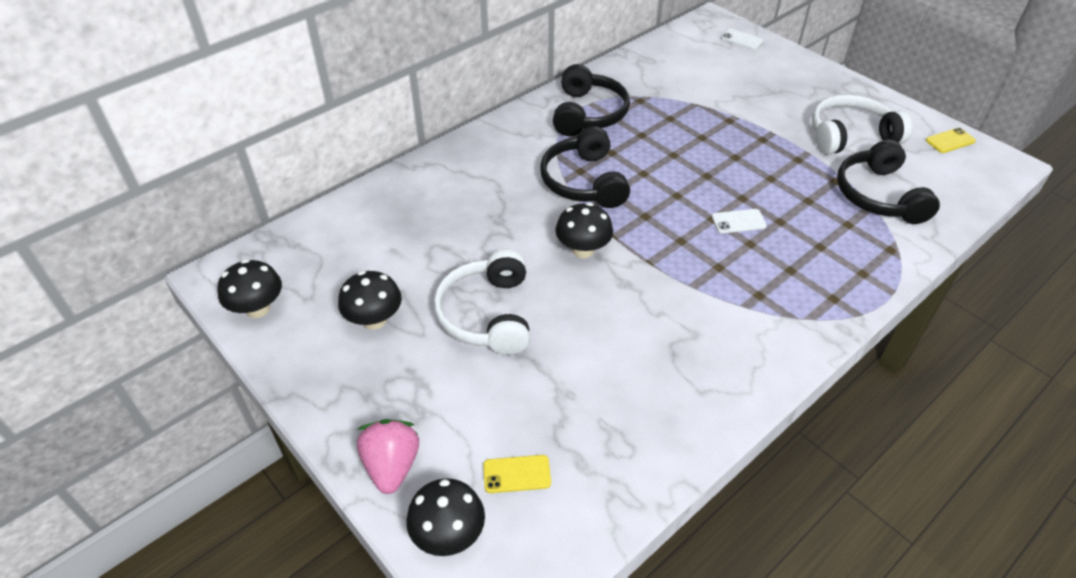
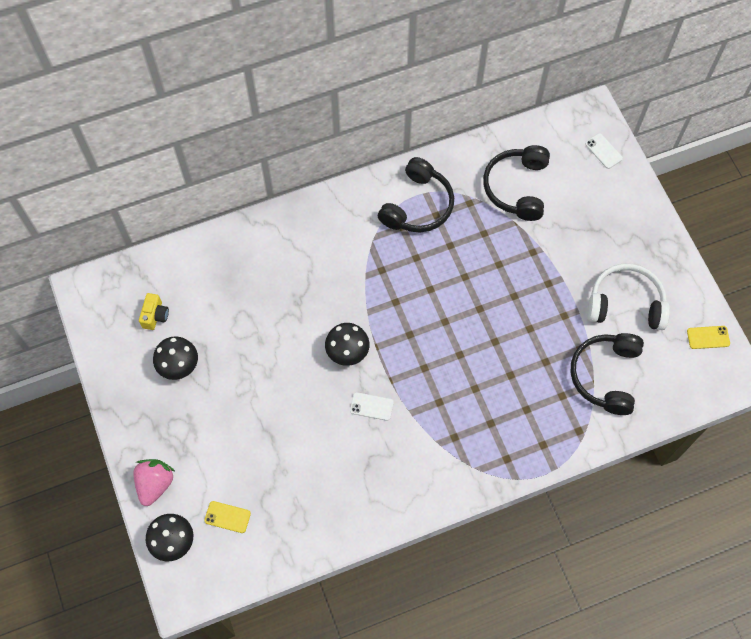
camera: 20 degrees right, 20 degrees up
(258, 308) = (104, 329): black mushroom -> none
(323, 278) = (155, 316): none -> yellow camera
(487, 314) = (256, 387): white headphones -> none
(584, 181) = (379, 282): black headphones -> black headphones (517, 187)
(738, 221) = (478, 364): white phone -> white phone (371, 406)

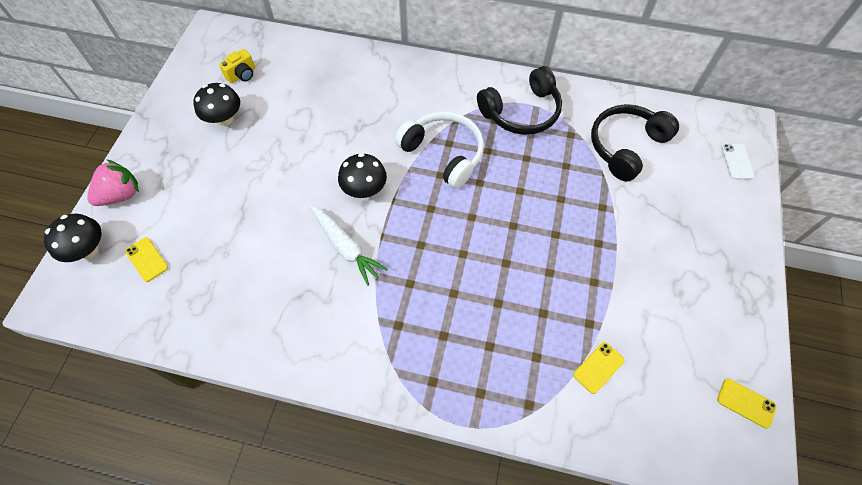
camera: 35 degrees right, 5 degrees down
(371, 406) = (346, 247): white phone -> white carrot
(605, 375) = (598, 367): black headphones -> yellow phone
(625, 303) = (669, 310): white headphones -> white headphones (443, 153)

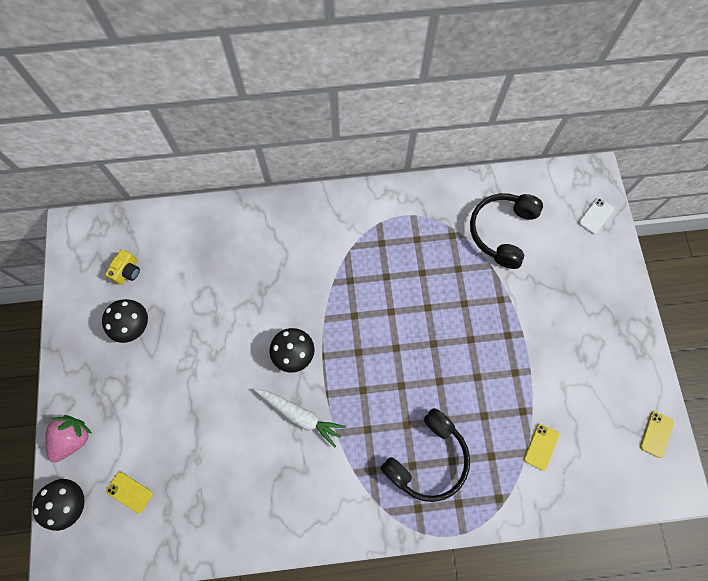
camera: 20 degrees left, 10 degrees up
(443, 153) = (349, 293): white headphones -> none
(521, 112) = (402, 226): black headphones -> black headphones (427, 459)
(736, 161) = (595, 216): white phone -> white phone turned 60 degrees clockwise
(746, 403) = (656, 434): yellow phone -> yellow phone turned 75 degrees counterclockwise

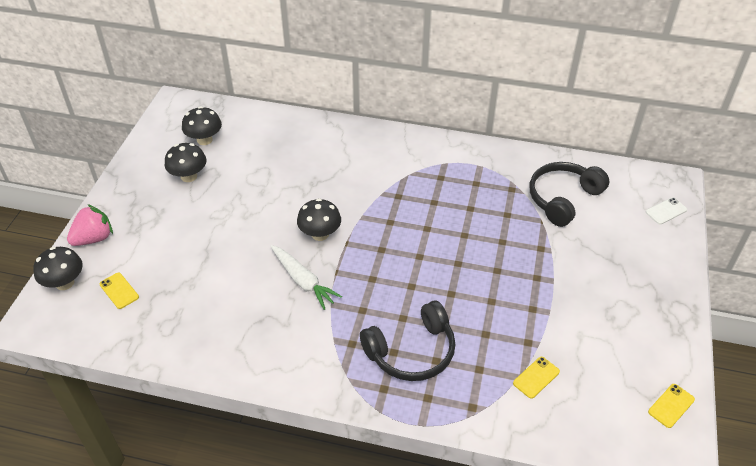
camera: 20 degrees right, 25 degrees down
(127, 271) = (204, 140): yellow camera -> black mushroom

